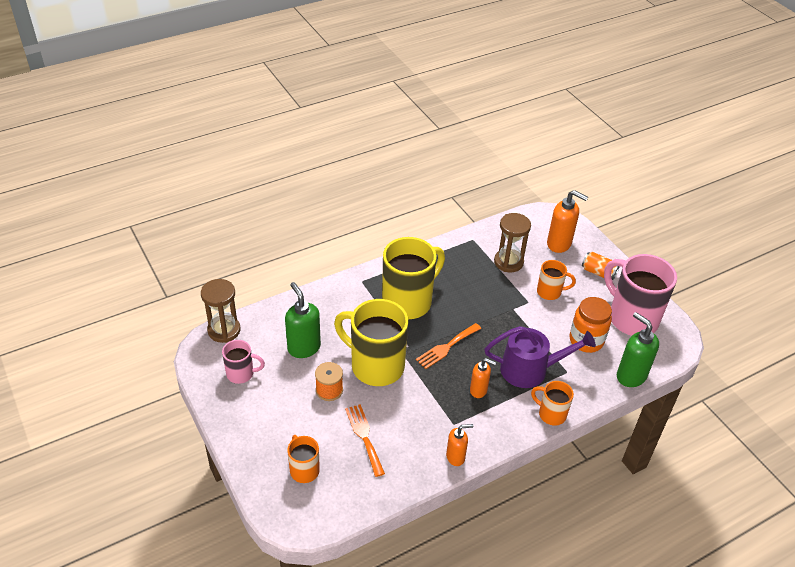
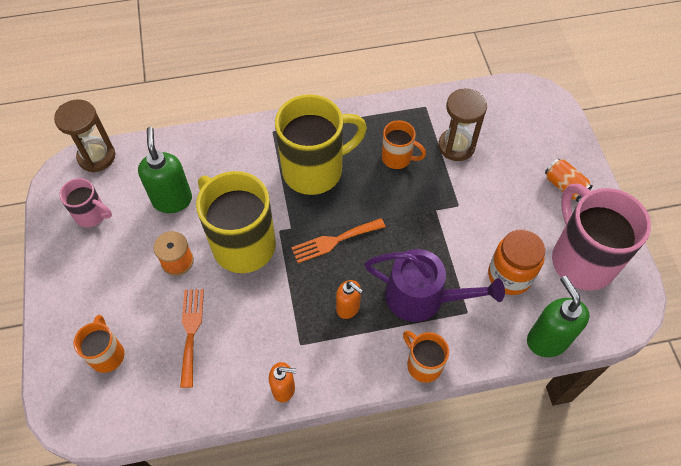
camera: 20 degrees right, 15 degrees up
(550, 292) = (491, 198): orange mug -> orange mug (398, 158)
(559, 244) = (530, 136): orange soap dispenser -> none

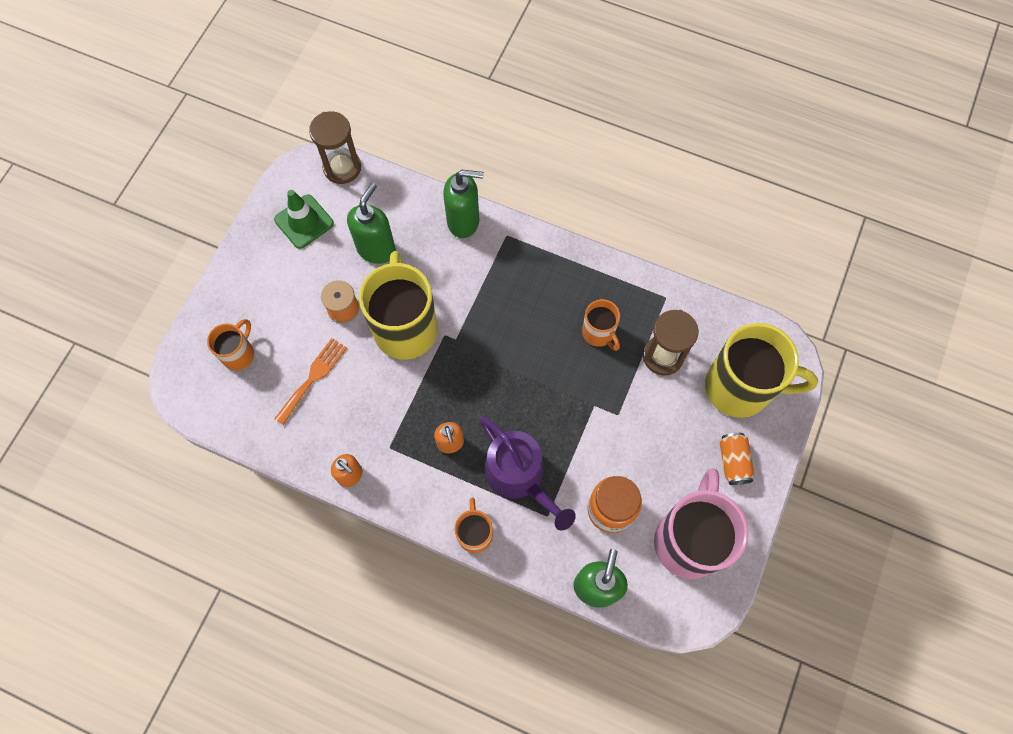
camera: 35 degrees right, 10 degrees up
(92, 215) = (304, 222): pink mug -> green traffic cone
(230, 140) = (464, 221): none -> green soap dispenser
(315, 170) = (516, 298): yellow mug -> yellow mug (740, 387)
(334, 241) = (483, 375): orange fork -> none

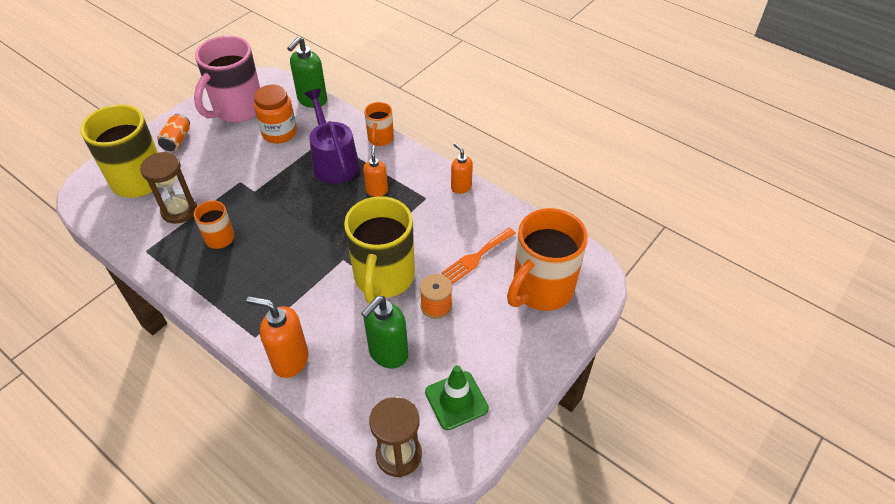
camera: 165 degrees left, 20 degrees down
(239, 353) = (541, 289): orange mug -> orange mug, size x1.98
(464, 221) = (290, 360): green soap dispenser -> orange soap dispenser

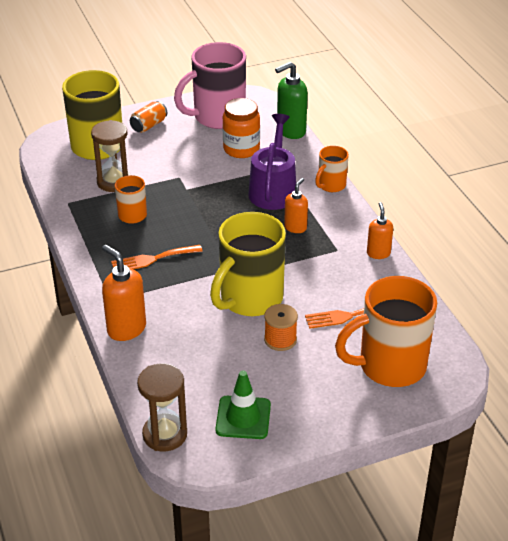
camera: 30 degrees right, 10 degrees down
(268, 276) = (152, 259): none -> orange fork
(388, 353) = (210, 358): green soap dispenser -> none

